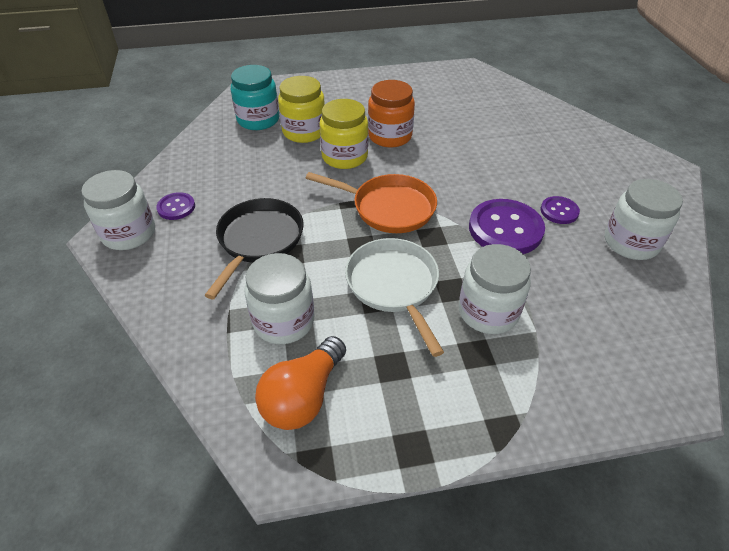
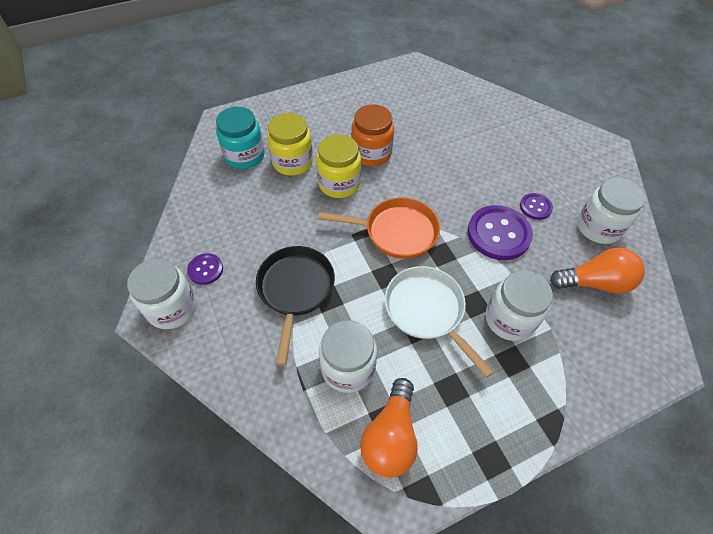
camera: 15 degrees left, 10 degrees up
(608, 295) = (594, 282): none -> orange light bulb

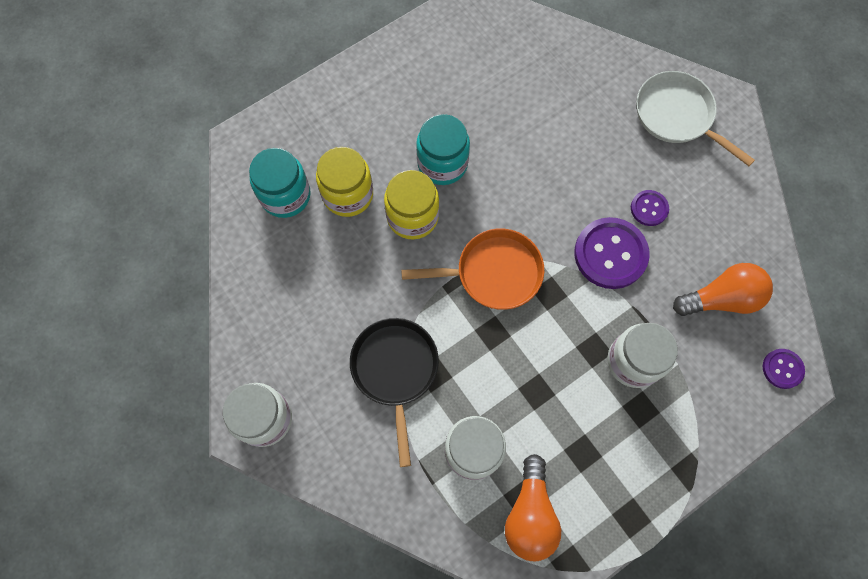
camera: 10 degrees left, 15 degrees up
(205, 270) = (286, 364): purple button -> purple button (782, 369)
(371, 153) = (442, 163): orange jar -> turquoise jar
(427, 311) = (544, 369): white pan -> white pan (677, 116)
(598, 227) = (722, 224): white jar -> none

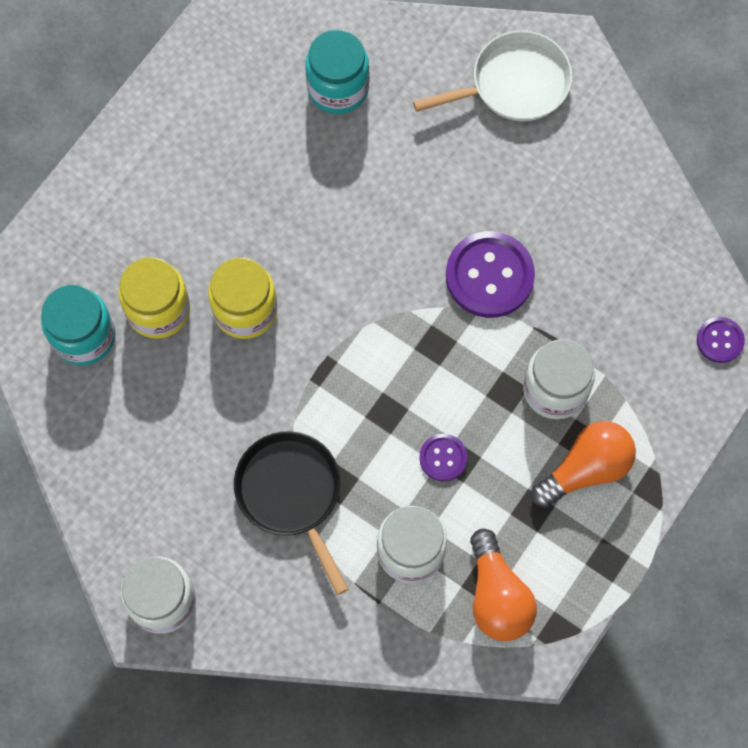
camera: 20 degrees left, 0 degrees up
(442, 163) = (257, 234): turquoise jar -> turquoise jar (338, 88)
(493, 273) = (363, 344): orange pan -> none
(649, 208) = (516, 207): purple button -> purple button (443, 458)
(677, 116) = (513, 84): white pan -> white pan turned 135 degrees clockwise
(721, 298) = (629, 284): orange light bulb -> orange light bulb (586, 469)

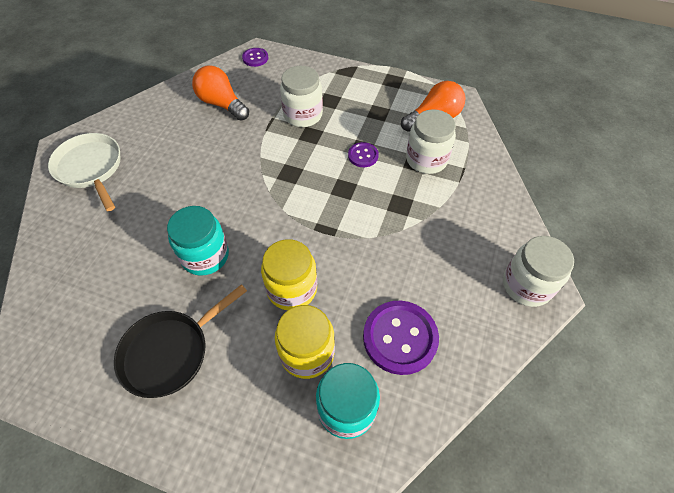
camera: 105 degrees left, 15 degrees down
(291, 494) = (418, 227): black pan -> black pan (171, 352)
(338, 88) = (92, 271): turquoise jar -> turquoise jar (205, 256)
(489, 276) = (235, 156): purple button -> purple button (400, 338)
(586, 469) = (346, 96): orange light bulb -> orange light bulb (222, 104)

